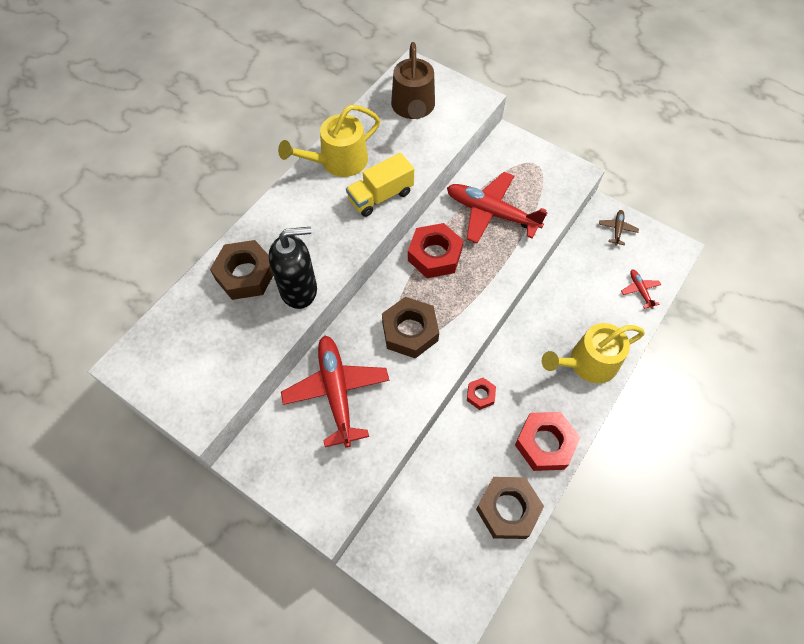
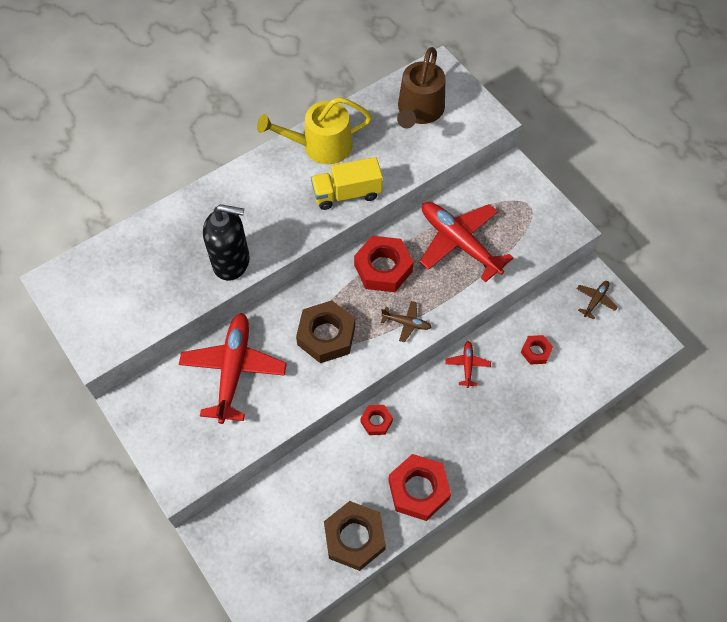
camera: 20 degrees right, 0 degrees up
(245, 274) = (189, 232): brown nut -> none
(477, 297) = (406, 323): none -> brown plane
(588, 363) = (498, 427): yellow watering can -> none
(589, 287) = (536, 351): none -> red nut
(640, 290) = (588, 372): red plane -> red plane (467, 365)

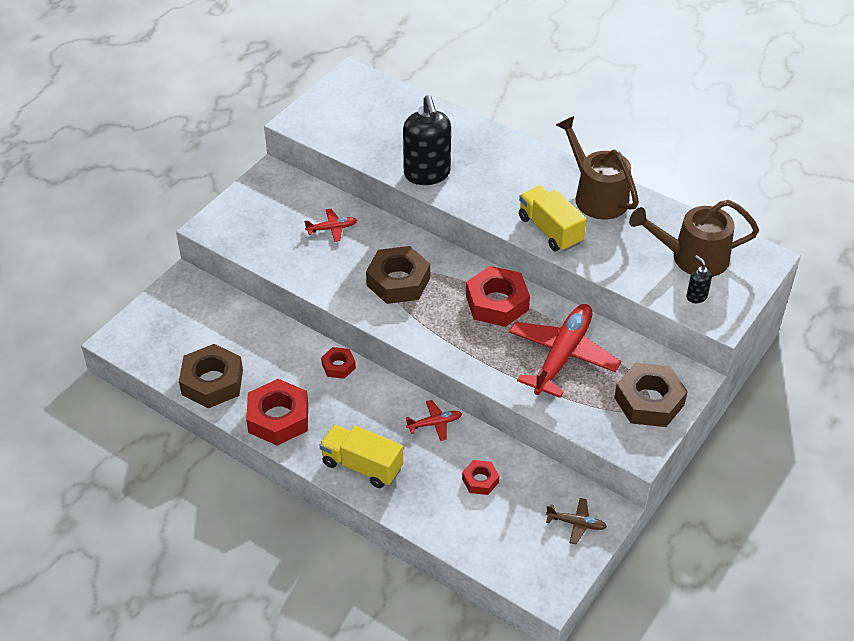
camera: 70 degrees right, 15 degrees down
(233, 370) = (331, 228): red plane -> red plane, size x0.45
(321, 146) = (597, 196): yellow watering can -> brown watering can
(406, 323) = (441, 337): brown plane -> none
(461, 125) = (696, 296): none -> black soap dispenser
(493, 436) = (362, 466): none -> yellow truck
(525, 203) = (649, 401): none -> brown nut

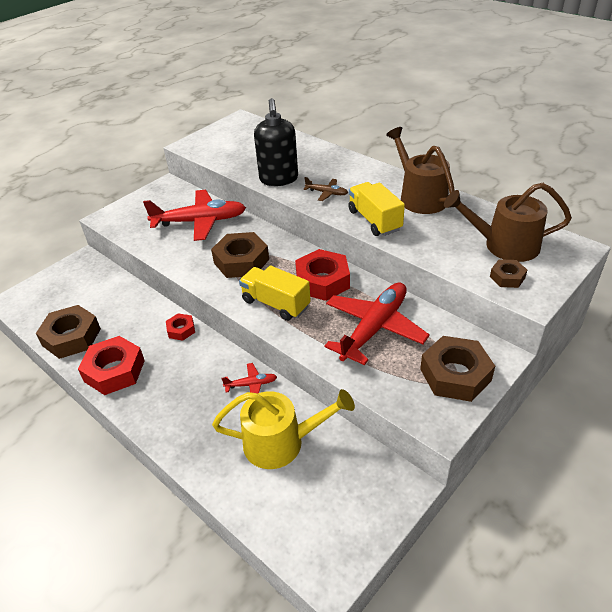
camera: 10 degrees right, 5 degrees down
(331, 228) = (199, 221): red plane -> red plane, size x2.23
(362, 466) = (173, 419): yellow truck -> yellow truck (276, 304)
(480, 480) = (281, 442): red nut -> yellow watering can
(576, 523) = (370, 496): brown plane -> brown plane (326, 193)
(696, 296) = (507, 277): black soap dispenser -> brown nut

